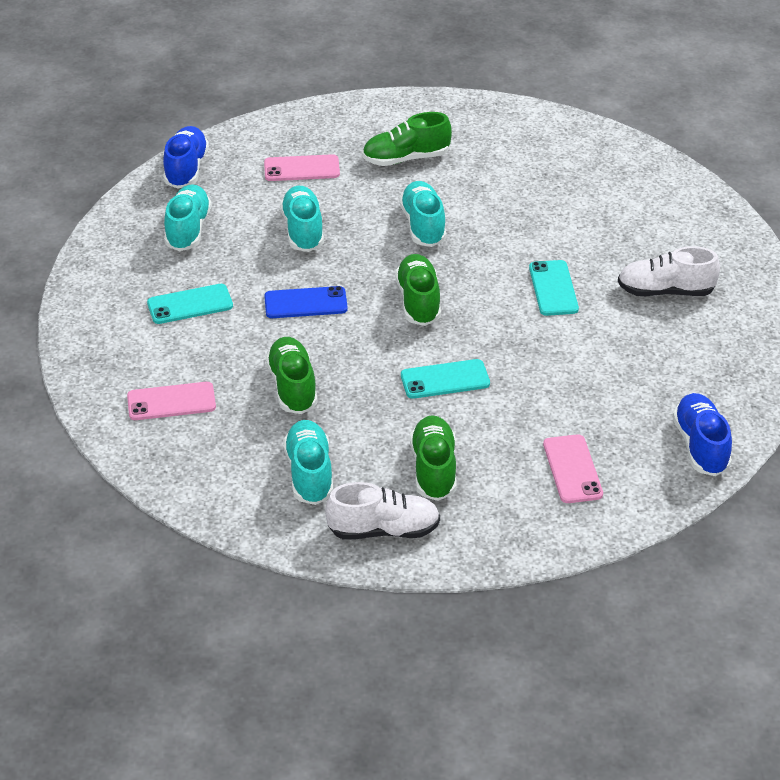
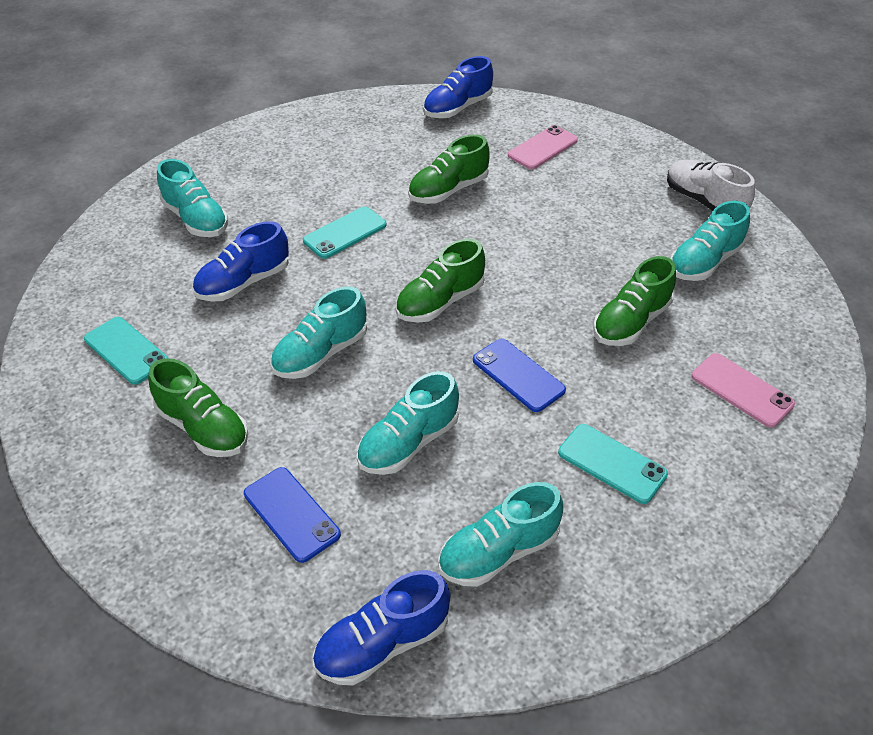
camera: 125 degrees left, 5 degrees up
(301, 169) = (291, 514): pink phone -> blue phone
(434, 469) = (620, 205): green shoe -> green shoe (448, 190)
(445, 380) = (521, 242): turquoise phone -> turquoise phone (126, 350)
(538, 218) = (244, 282): none -> blue shoe
(646, 220) = (196, 219): none -> turquoise shoe
(665, 291) = (294, 176): white shoe -> none

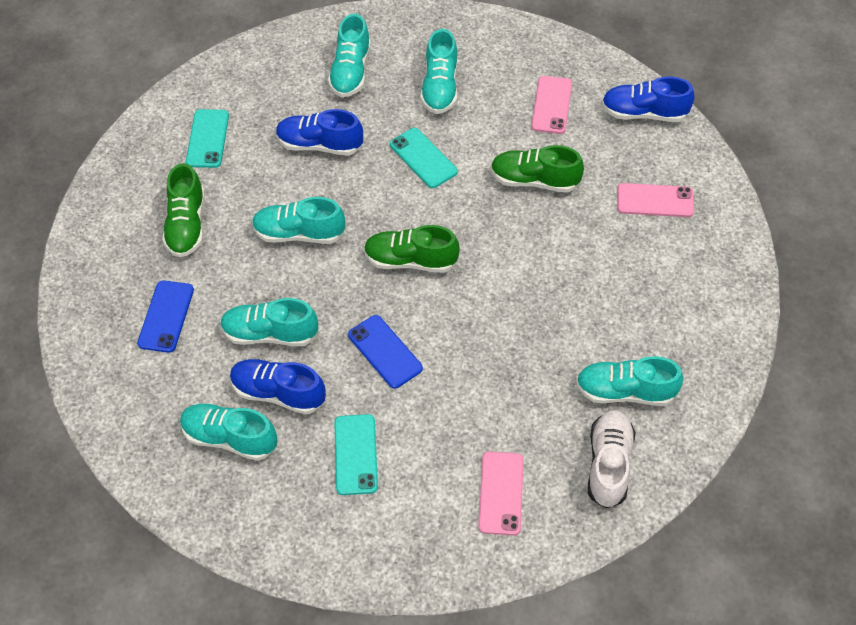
camera: 50 degrees right, 10 degrees up
(288, 183) = (440, 87): none -> turquoise shoe
(345, 233) = (423, 158): turquoise phone -> turquoise phone turned 45 degrees clockwise
(382, 643) = (121, 424): blue shoe -> blue shoe (278, 393)
(389, 142) = (551, 105): none -> pink phone
(518, 375) = (385, 352): blue phone -> blue phone turned 45 degrees counterclockwise
(631, 322) = (505, 384): green shoe -> none
(704, 201) = (705, 348): white shoe -> white shoe (609, 464)

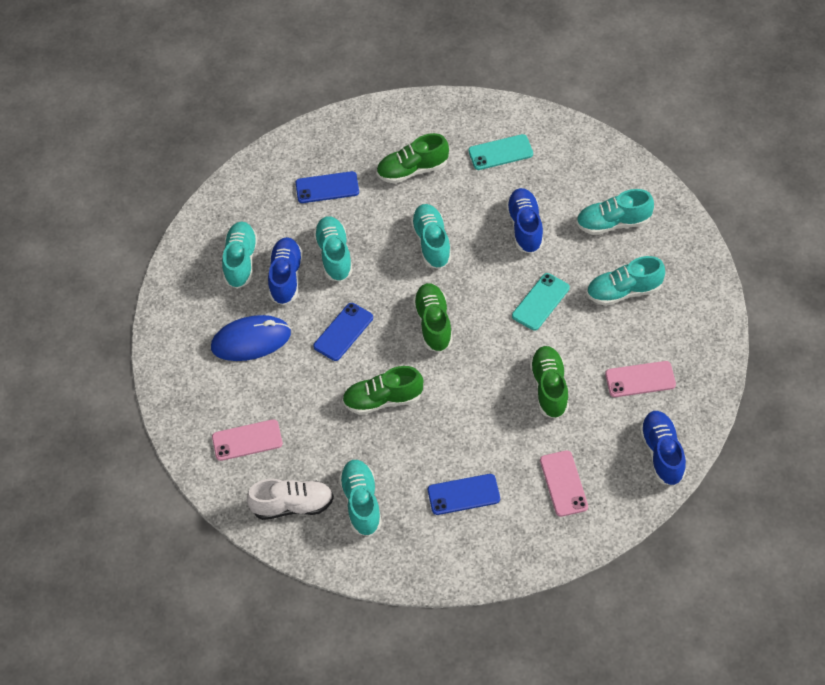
camera: 75 degrees right, 0 degrees up
(356, 454) = (251, 340): turquoise phone -> blue mouse
(494, 335) = (383, 400): none -> green shoe
(643, 291) = (463, 495): none -> blue phone

